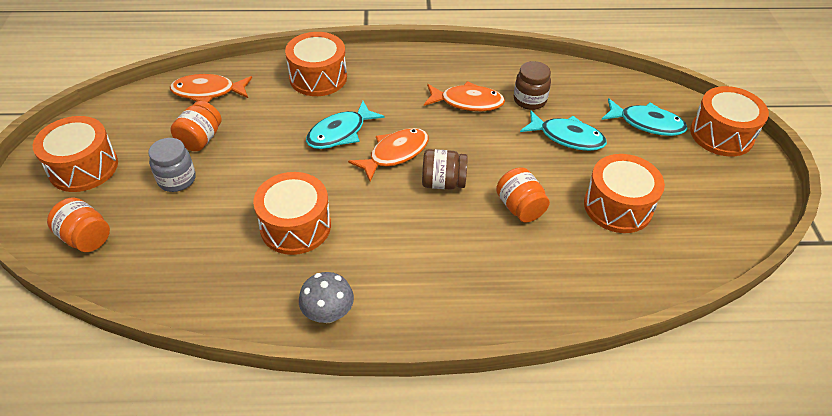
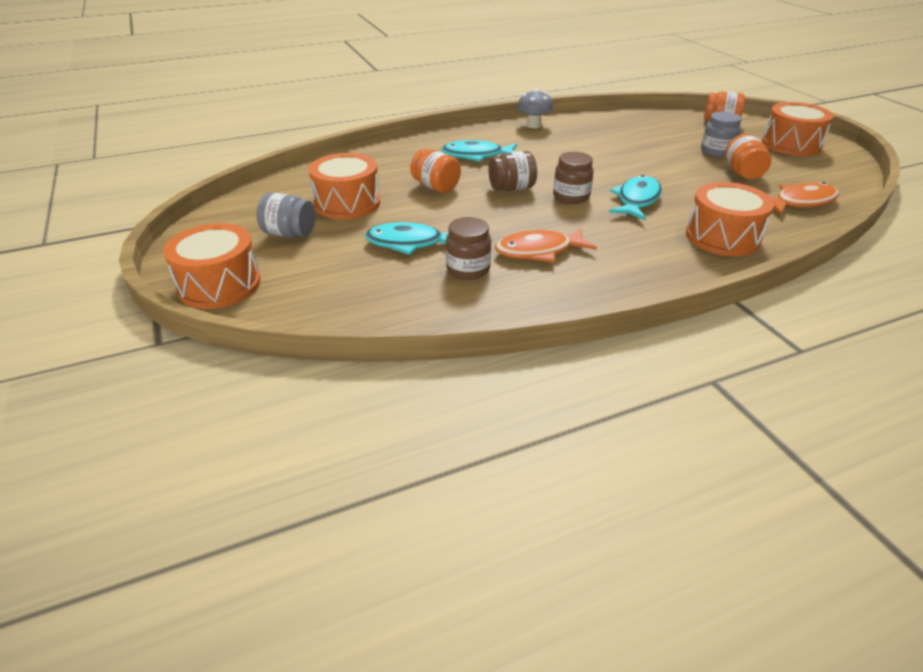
camera: 160 degrees right, 10 degrees down
(295, 226) = (598, 148): orange drum -> none
(395, 154) = (571, 197): orange fish -> brown jar
(646, 123) = (316, 276): turquoise fish -> turquoise fish (476, 156)
(673, 178) = (289, 233): none -> grey jar

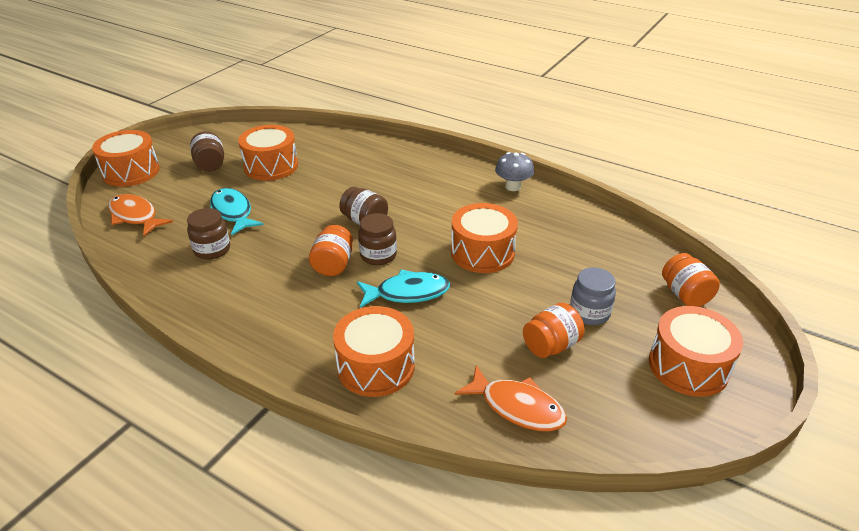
camera: 55 degrees right, 0 degrees up
(289, 233) = (210, 165): grey jar -> brown jar
(436, 187) = (332, 188): orange jar -> orange jar (333, 265)
(476, 156) = (410, 184): turquoise fish -> none
(539, 251) = (264, 271): orange fish -> orange fish (135, 216)
(610, 160) = (482, 252): none -> orange drum

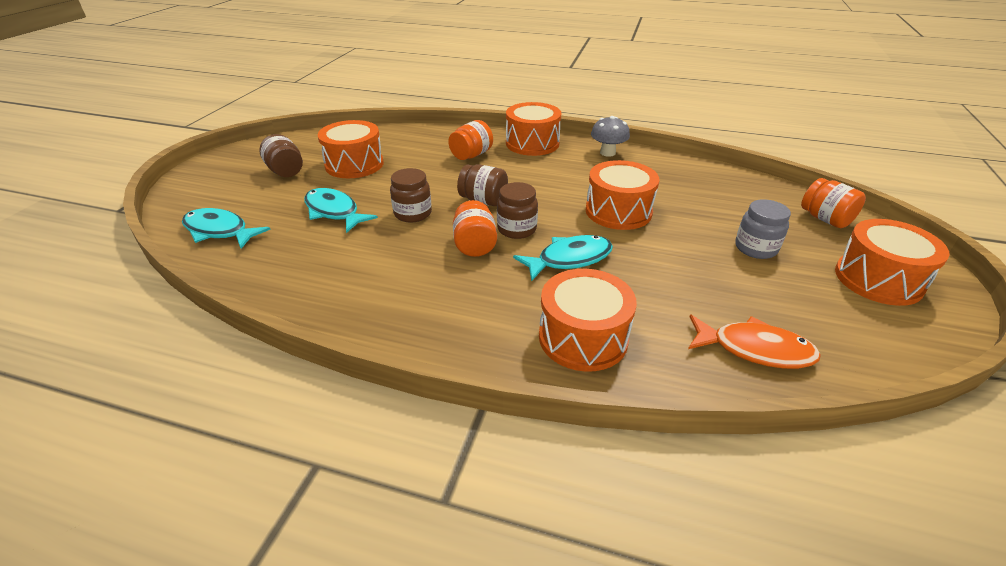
camera: 15 degrees left, 0 degrees up
(131, 172) = (194, 188): orange drum -> orange drum (532, 143)
(135, 216) = (219, 231): orange fish -> turquoise fish
(212, 250) = (329, 251): brown jar -> brown jar (413, 214)
(551, 345) = (743, 284): orange jar -> orange jar (471, 155)

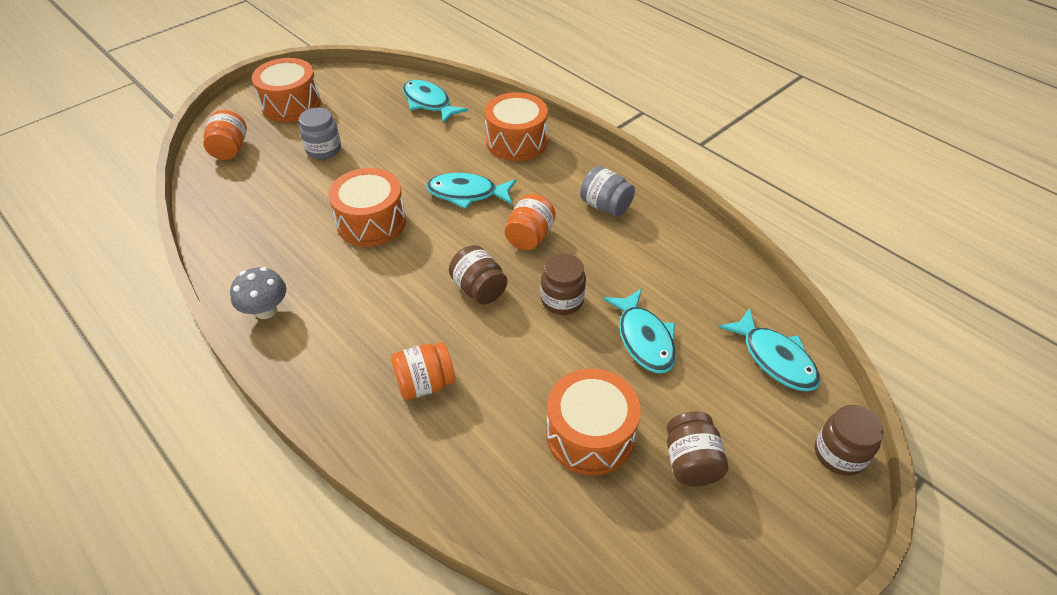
camera: 150 degrees left, 10 degrees up
(418, 298) = (605, 206): none -> grey jar
(516, 229) = (479, 239): brown jar -> brown jar (839, 454)
(532, 143) = (326, 375): orange drum -> none
(754, 349) = (429, 103): orange fish -> turquoise fish

